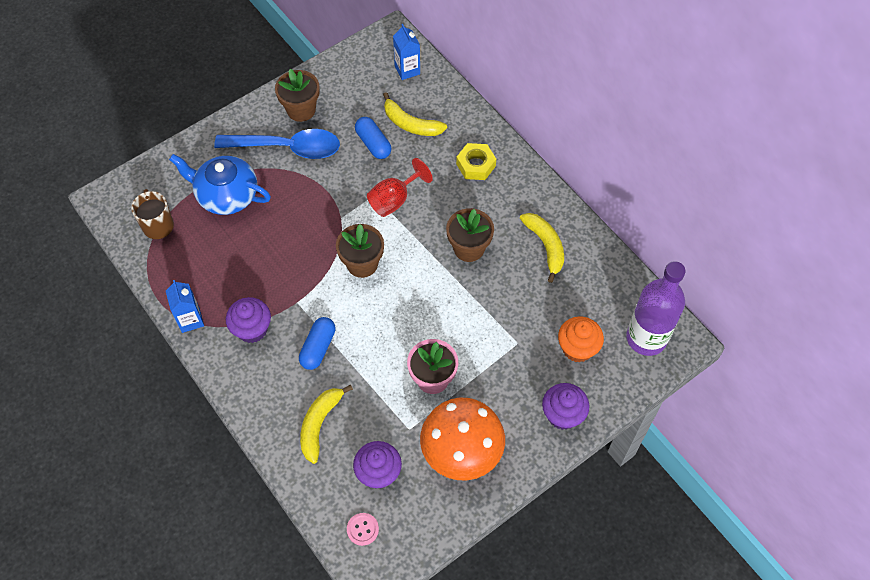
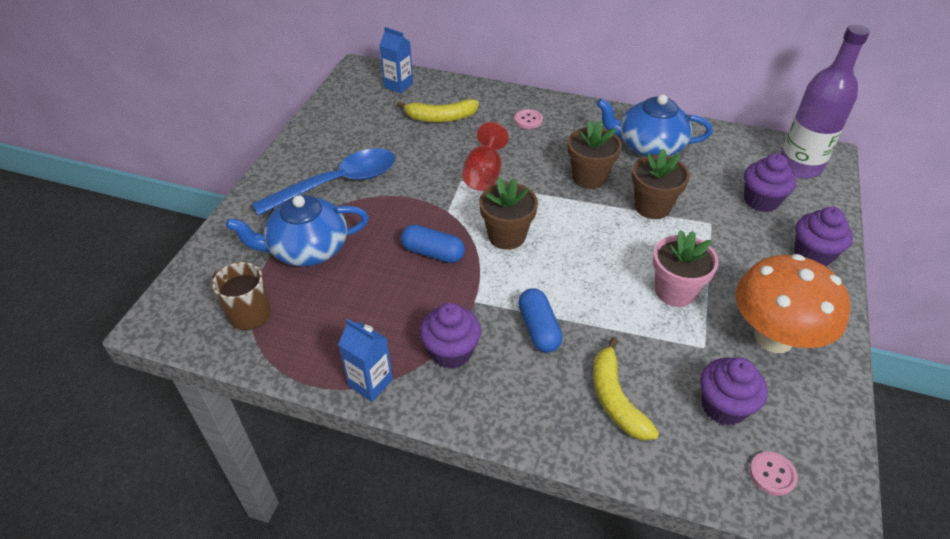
camera: 35 degrees left, 15 degrees down
(301, 110) = (324, 150): brown flower pot -> brown flower pot (652, 207)
(373, 143) = (421, 145): blue capsule -> blue capsule (433, 253)
(476, 165) = (528, 120): yellow nut -> pink button
(545, 246) = (649, 146): yellow banana -> blue teapot
(577, 348) = (761, 201): orange cupcake -> purple cupcake

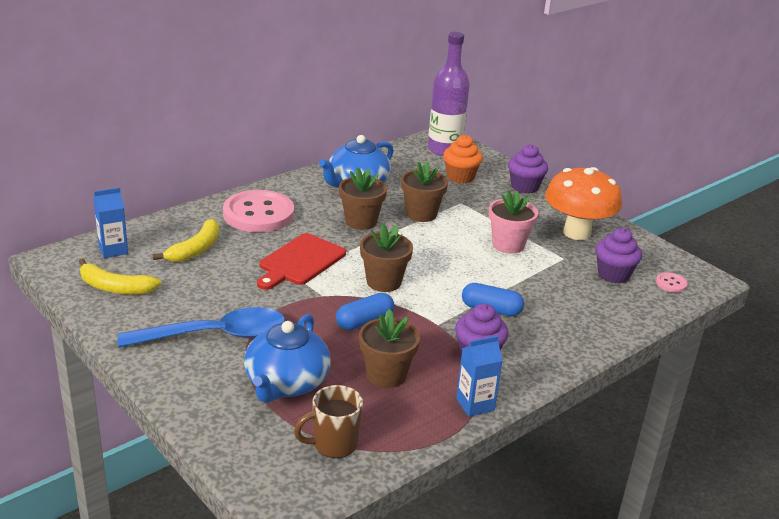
camera: 60 degrees left, 15 degrees down
(337, 183) = (215, 335): blue spoon -> blue spoon turned 75 degrees clockwise
(366, 302) = (386, 375): none -> brown flower pot
(484, 175) = (300, 261): red goblet -> red cutting board
(528, 120) = (258, 214): pink button -> pink button, size x2.48
(615, 398) = (577, 308): yellow banana -> yellow banana (115, 287)
(761, 201) = (460, 177): purple cupcake -> orange cupcake

